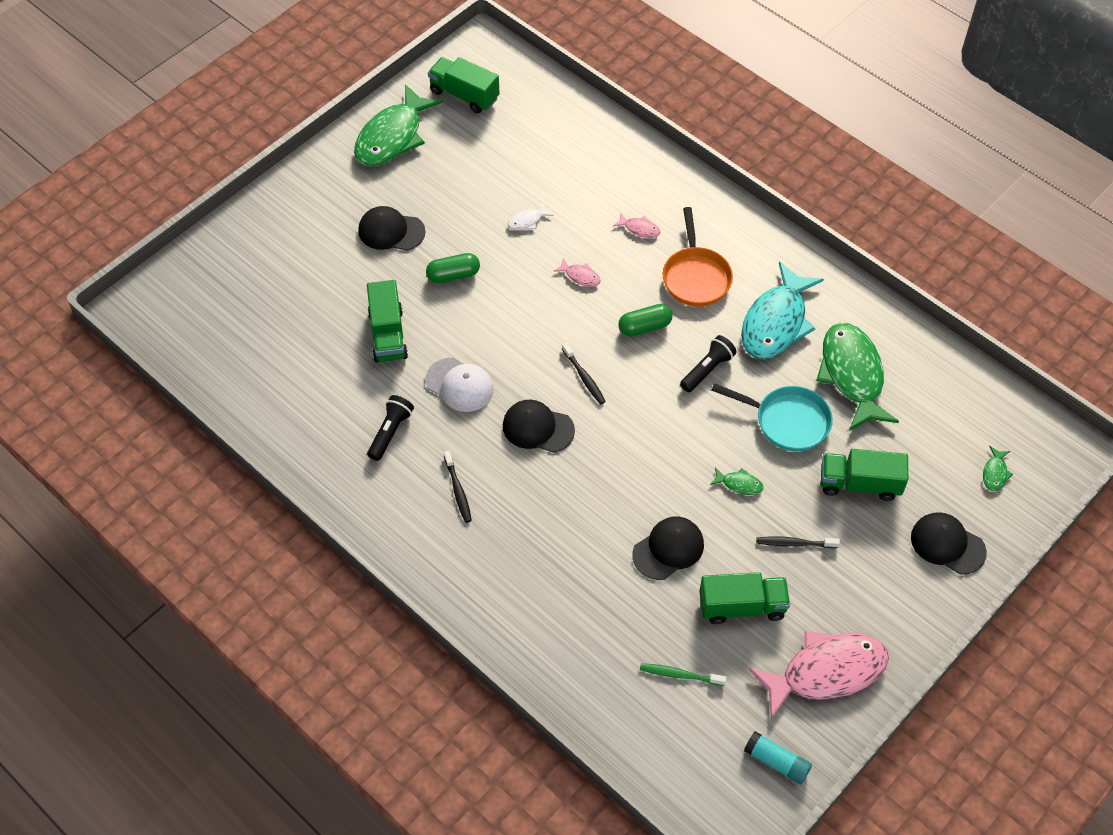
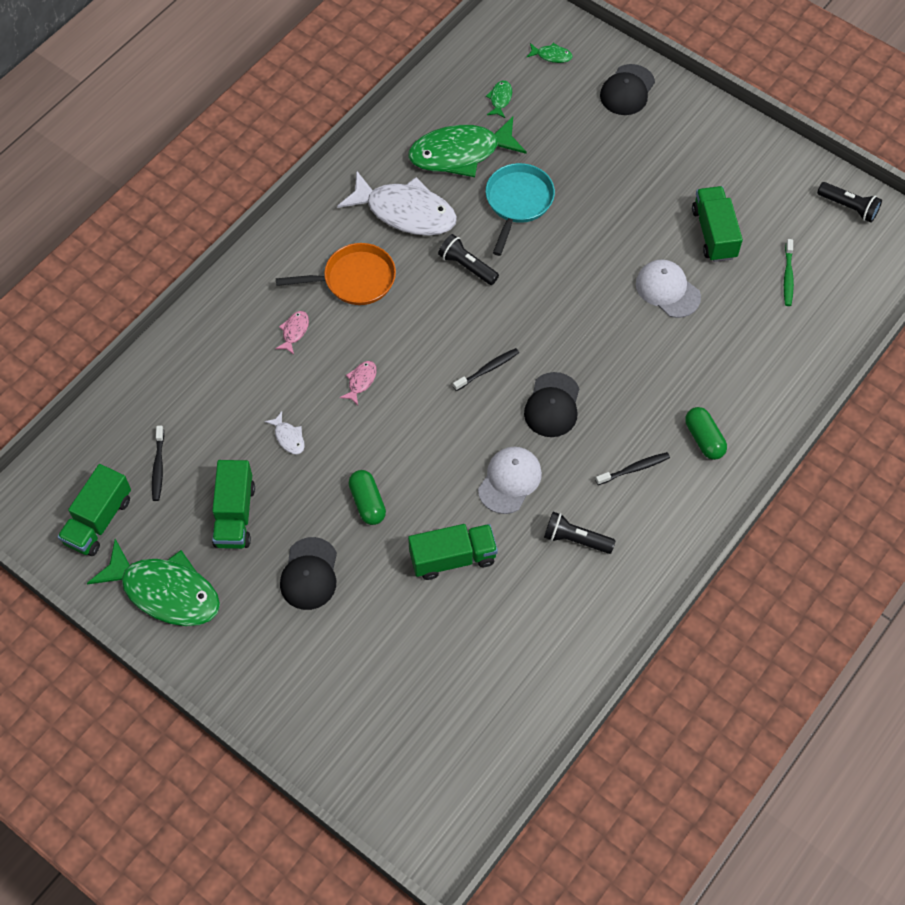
camera: 95 degrees left, 5 degrees up
(644, 327) = (421, 321): green capsule -> green capsule (704, 439)
(668, 549) = (667, 290): black cap -> white cap
(739, 484) = (591, 238): green fish -> green fish (500, 99)
(776, 322) = (405, 212): turquoise fish -> white fish
(776, 761) = (849, 207): turquoise glue stick -> black flashlight
(794, 543) = (645, 196): black toothbrush -> black toothbrush (158, 467)
(826, 672) = (762, 174): pink fish -> none
(859, 484) = (577, 149): green truck -> green truck (235, 515)

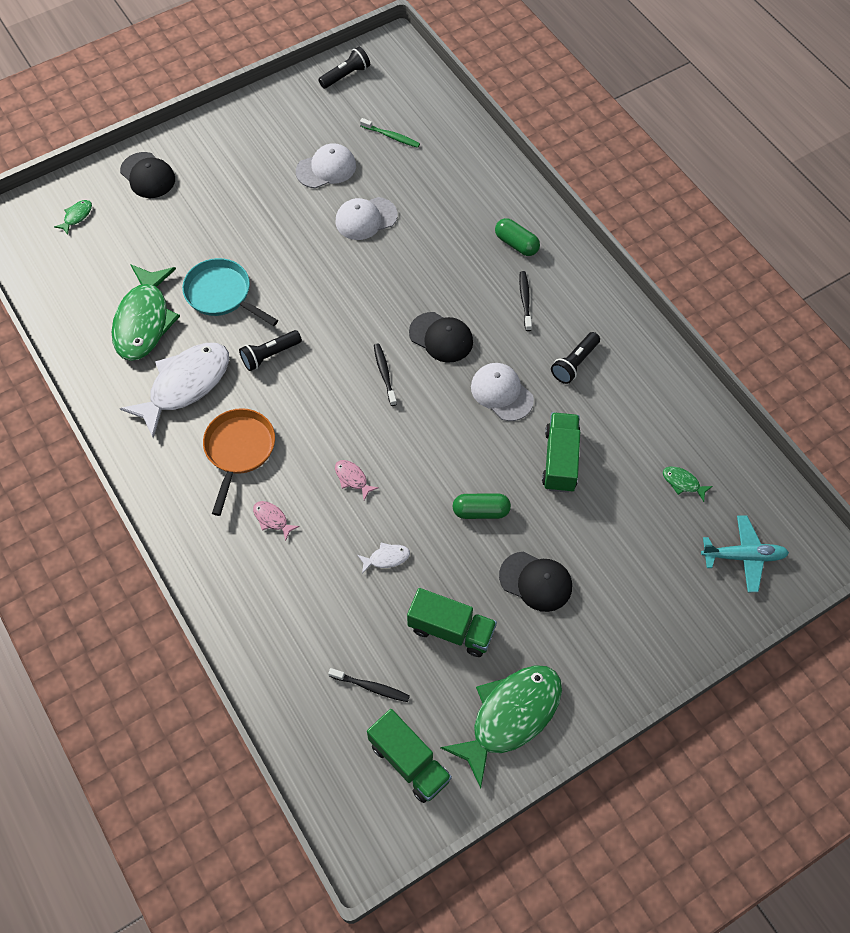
camera: 70 degrees left, 0 degrees up
(407, 766) = (744, 556): none -> turquoise plane
(500, 99) = (101, 271): green fish -> green fish (683, 483)
(704, 439) = (516, 244): green capsule -> green capsule turned 45 degrees clockwise
(714, 233) = (326, 168): green truck -> white cap

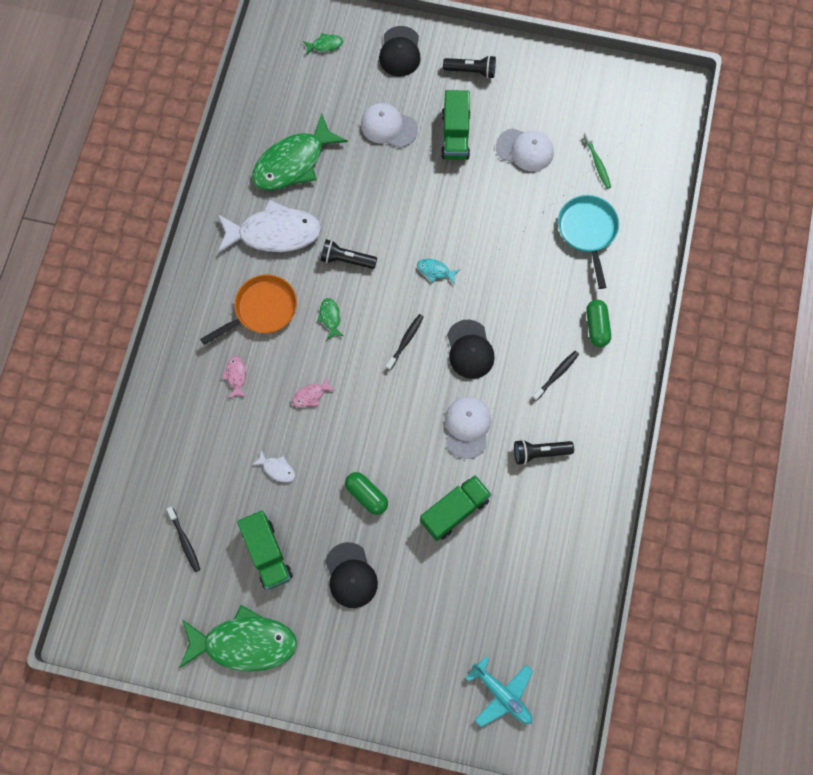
camera: 45 degrees right, 10 degrees up
(222, 294) = (360, 186): turquoise pan -> turquoise pan (588, 231)
(346, 75) = (616, 84): black flashlight -> black flashlight (471, 71)
(351, 305) = (435, 271): none -> turquoise fish
(352, 478) = (311, 395): pink fish -> pink fish turned 120 degrees counterclockwise
(366, 218) = (512, 213): white cap -> white cap (388, 127)
(409, 762) = (159, 609): green truck -> green truck (455, 135)
(683, 483) = (518, 606): green fish -> green fish (330, 317)

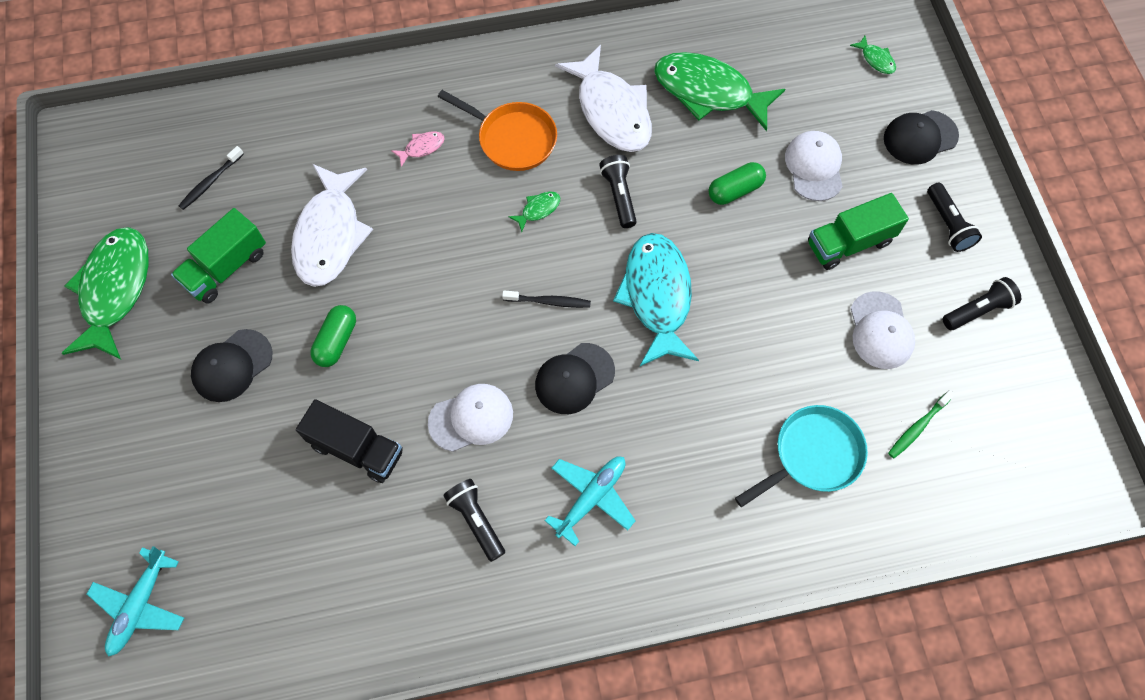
camera: 65 degrees right, 5 degrees down
(244, 643) = (115, 289): green fish -> green fish turned 150 degrees counterclockwise
(277, 469) = (330, 235): white fish -> white fish, size x2.47
(311, 395) = (433, 231): pink fish -> none
(435, 271) = (657, 296): turquoise fish -> turquoise fish, size x2.47
(454, 511) = (357, 449): green truck -> black truck
(538, 87) = (977, 310): none -> black flashlight
(556, 375) = (591, 497): black toothbrush -> turquoise plane
(596, 327) = (684, 522): green capsule -> green capsule (735, 190)

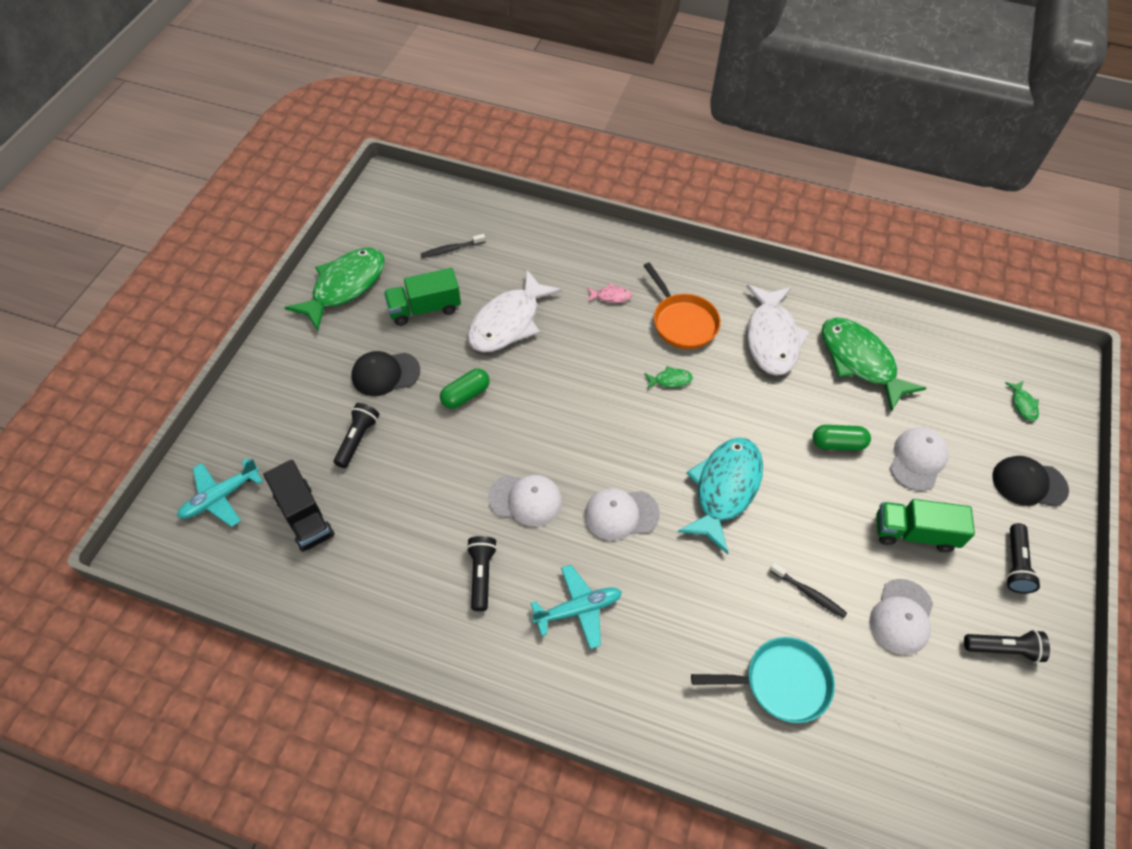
camera: 30 degrees right, 10 degrees down
(357, 449) = (431, 475): black truck -> black truck (304, 516)
(549, 301) = (637, 448): black toothbrush -> black toothbrush (808, 593)
(574, 378) = (621, 514): black cap -> white cap
(619, 196) = (740, 401): black flashlight -> black flashlight (357, 439)
(918, 427) = (889, 714): green toothbrush -> none

